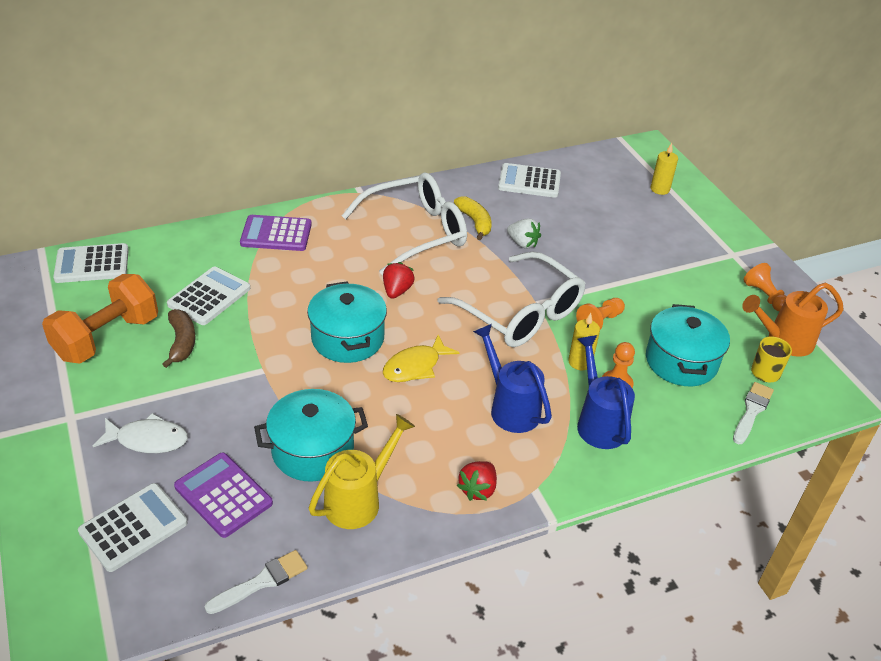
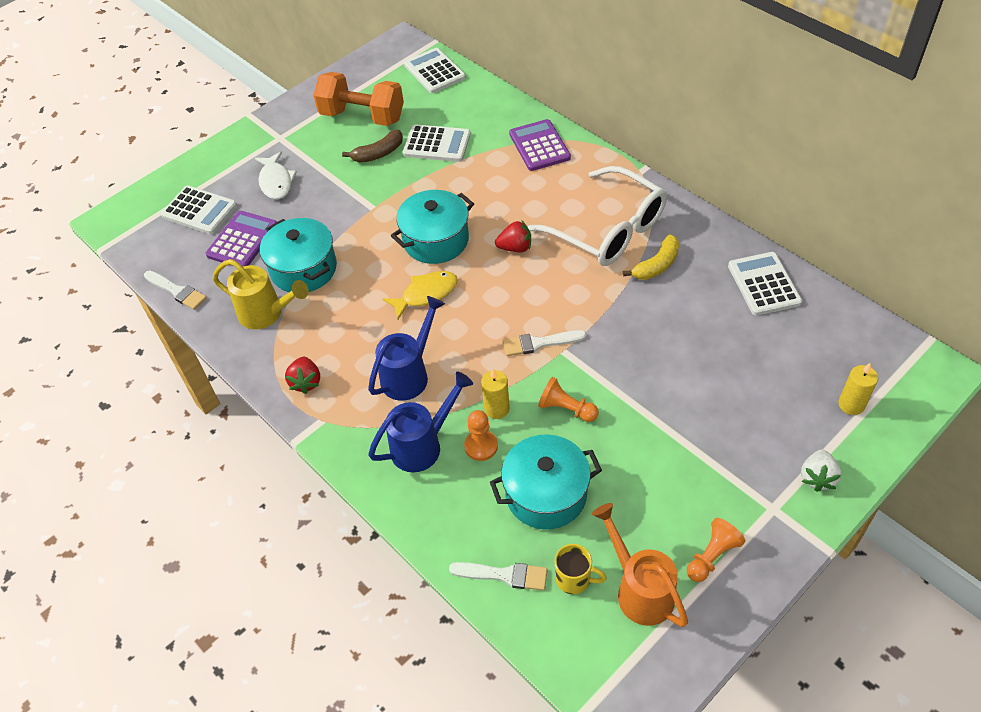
camera: 75 degrees right, 10 degrees up
(415, 366) = (426, 294): yellow fish -> yellow fish turned 120 degrees clockwise
(478, 489) = (306, 382): red strawberry -> red strawberry turned 105 degrees counterclockwise
(520, 313) = (539, 343): white glasses -> white brush
(522, 243) = (650, 312): white strawberry -> white strawberry (817, 477)

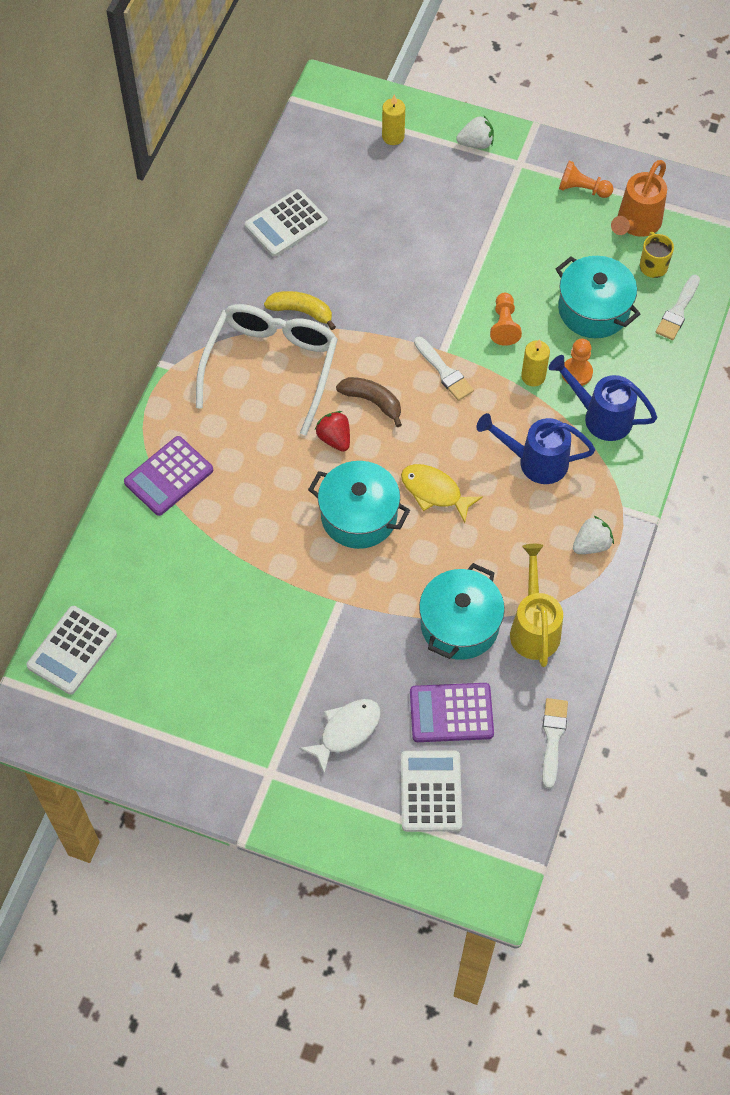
camera: 120 degrees left, 10 degrees up
(306, 382) = (591, 544): red strawberry -> white strawberry
(362, 116) = (192, 694): orange dumbbell -> none
(378, 153) = (251, 640): brown banana -> brown banana (372, 401)
(437, 144) = (209, 584): white calculator -> none
(504, 575) = (678, 311): white brush -> white brush turned 135 degrees counterclockwise

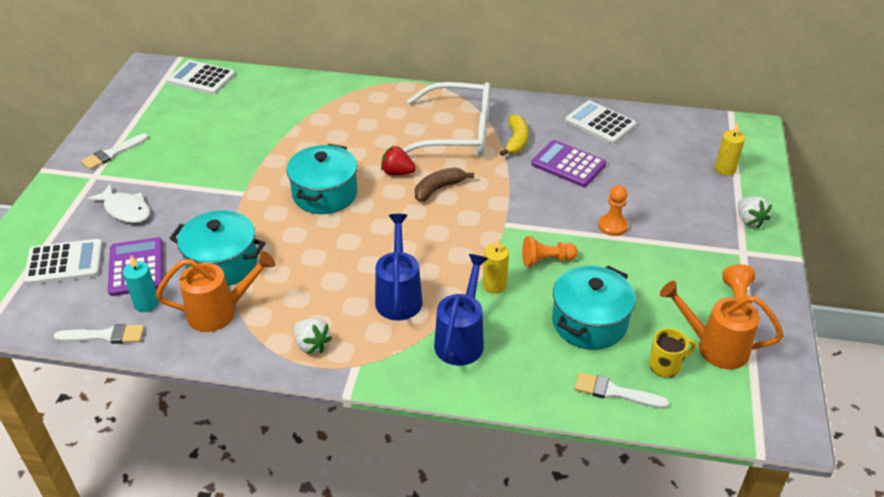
camera: 80 degrees right, 20 degrees down
(168, 476) = (347, 98): purple calculator -> purple calculator (568, 164)
(334, 438) = (397, 172): red strawberry -> red strawberry turned 120 degrees counterclockwise
(372, 401) = (439, 189): brown banana -> brown banana turned 150 degrees counterclockwise
(434, 492) = (355, 234): yellow fish -> none
(444, 371) = (482, 227): white brush -> white brush (113, 153)
(511, 699) = (146, 303): none -> turquoise candle
(534, 628) = (219, 312): yellow watering can -> orange watering can
(576, 373) = (508, 316): orange pawn -> orange pawn (612, 226)

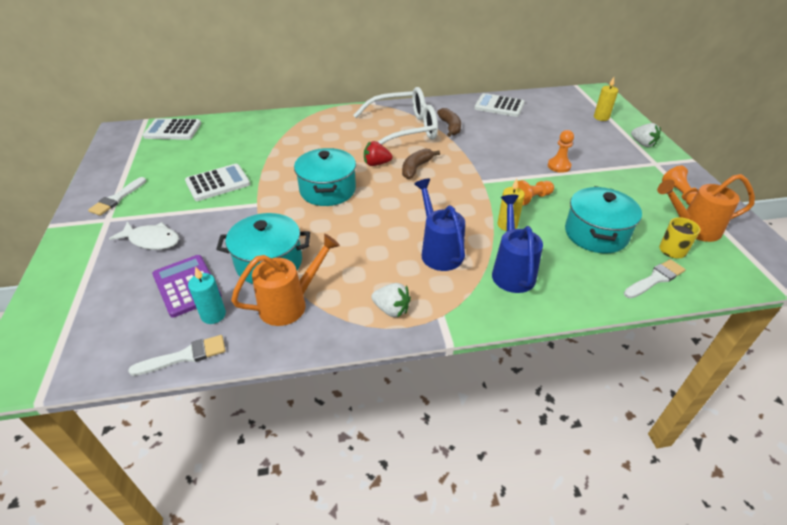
camera: 20 degrees left, 0 degrees up
(64, 263) = (109, 300): white calculator -> white calculator (218, 183)
(516, 141) = (450, 127): yellow banana -> brown banana
(568, 164) = (497, 134): purple calculator -> none
(615, 392) = (655, 279): white brush -> white brush turned 150 degrees clockwise

